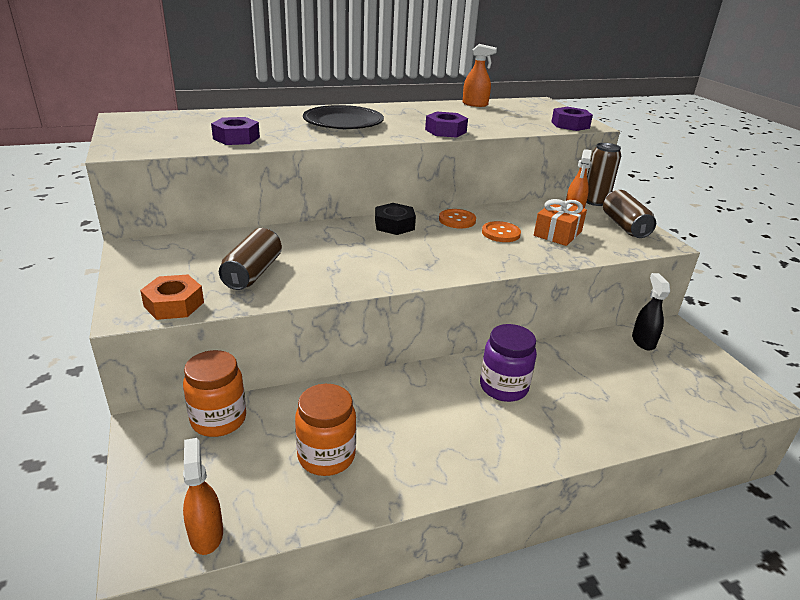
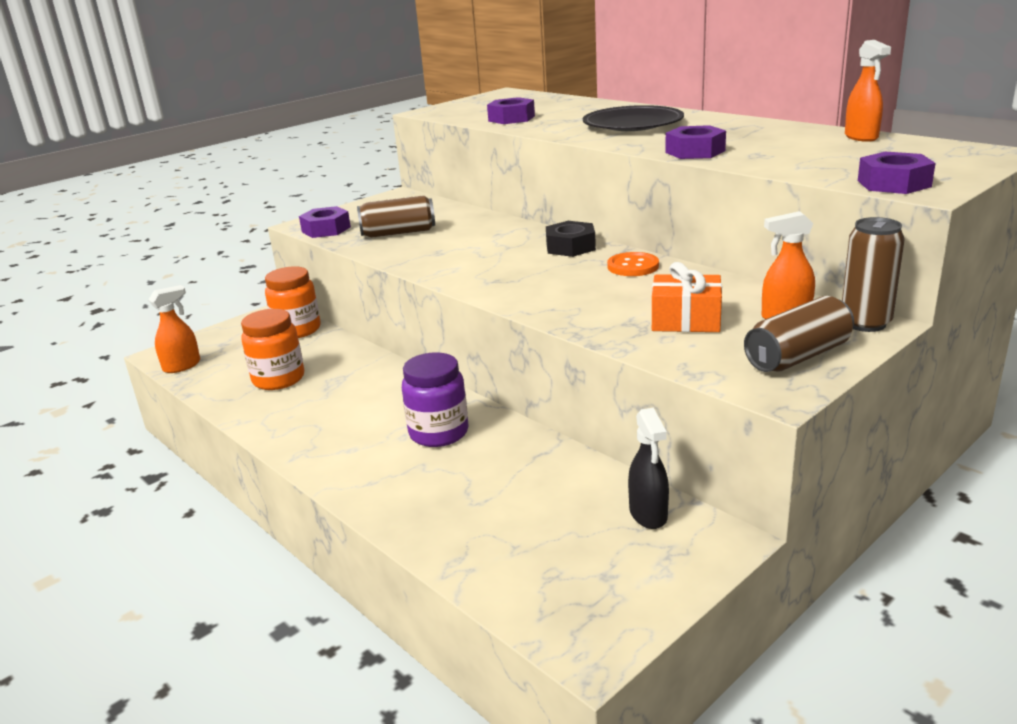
camera: 70 degrees right, 5 degrees down
(174, 304) = (326, 229): orange nut -> purple nut
(501, 233) = (631, 292): orange button -> none
(643, 341) = (648, 514): black spray bottle -> black spray bottle turned 105 degrees clockwise

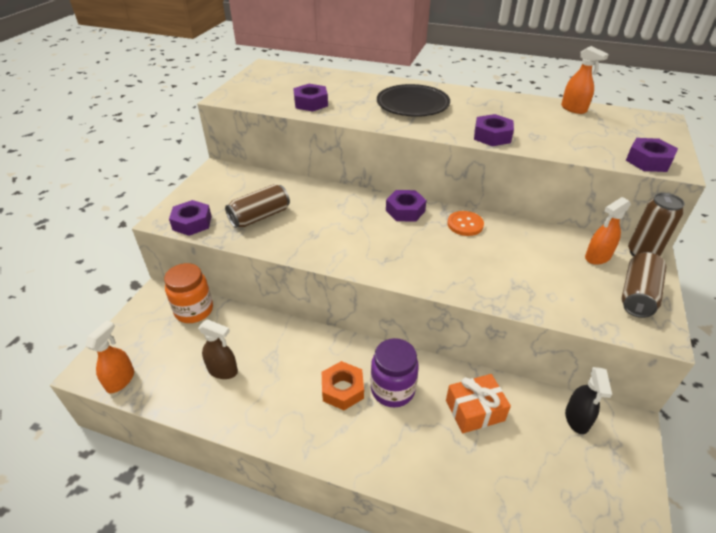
camera: 30 degrees left, 15 degrees up
(278, 379) = (223, 370): orange jar -> brown spray bottle
(383, 420) = (342, 389): none -> orange nut
(570, 247) = (405, 211): black nut -> purple nut
(648, 514) = (577, 419): black spray bottle -> black spray bottle turned 45 degrees clockwise
(686, 320) = (546, 274): orange gift -> orange gift (474, 410)

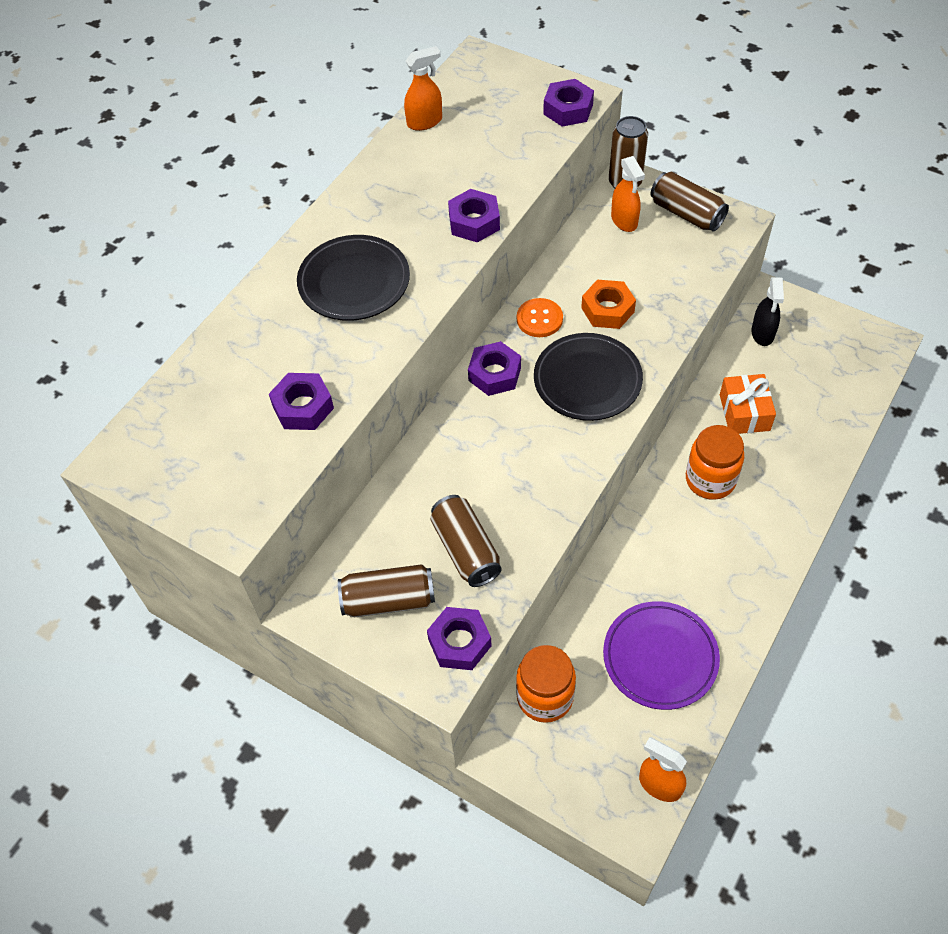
camera: 75 degrees left, 15 degrees up
(222, 193) = (388, 600): none -> brown can
(223, 370) = (660, 657): brown spray bottle -> purple plate
(342, 389) = (704, 528): orange nut -> orange nut (607, 310)
(392, 389) = (710, 480): purple jar -> orange jar
(417, 254) = (587, 380): none -> black plate
(577, 419) = (762, 334): black spray bottle -> black spray bottle turned 75 degrees clockwise

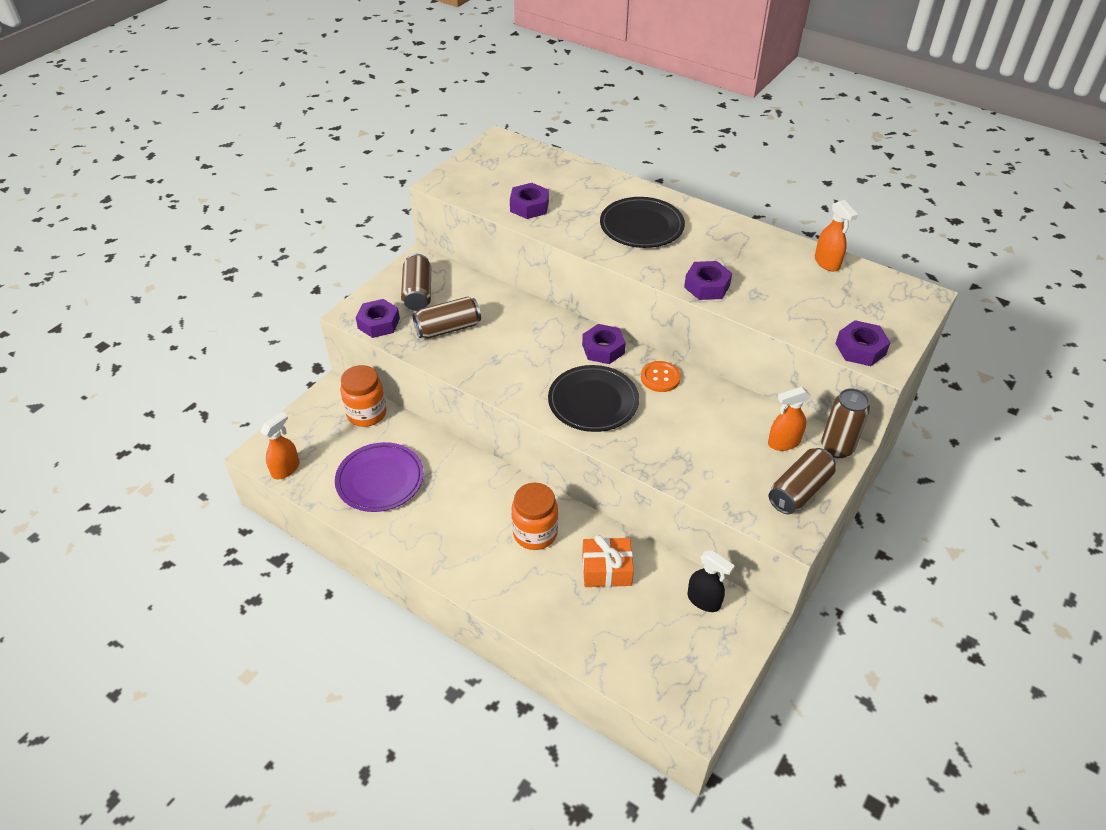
camera: 90 degrees right, 10 degrees down
(607, 310) = (671, 421): orange nut -> none
(762, 334) = (704, 600): black spray bottle -> black spray bottle turned 150 degrees counterclockwise

